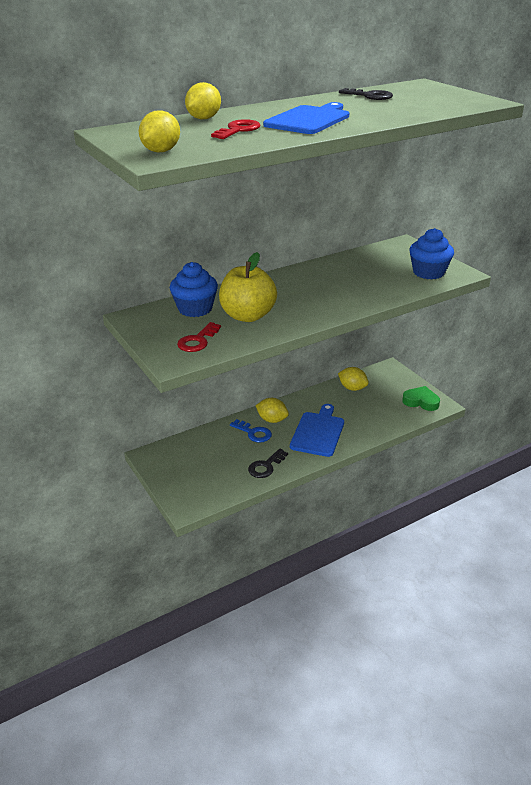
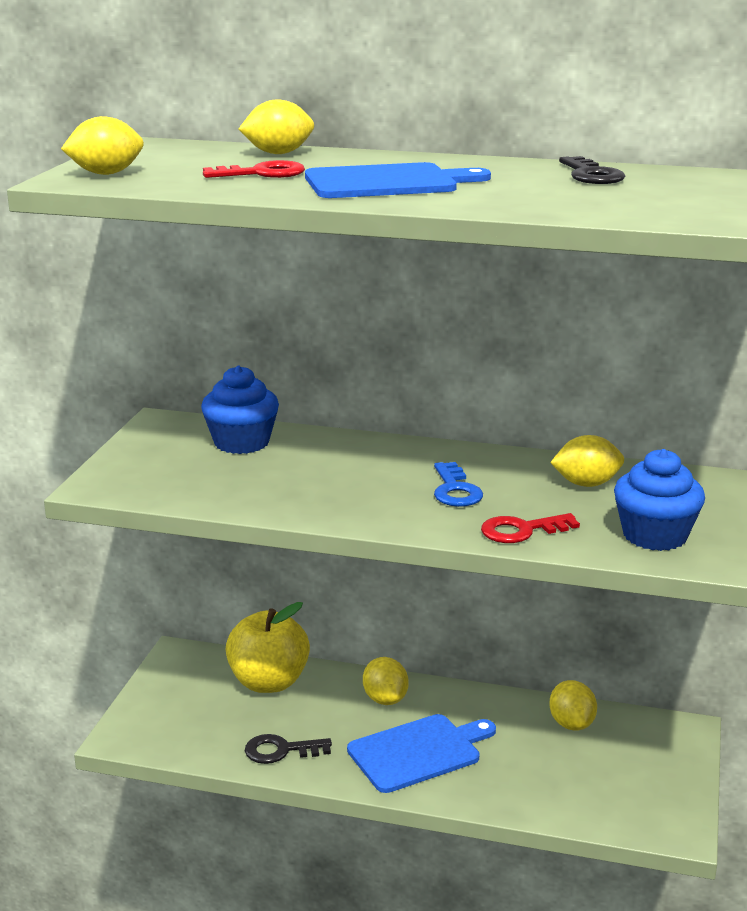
camera: 45 degrees right, 10 degrees down
(197, 341) = (167, 477): red key -> red key (521, 531)
(248, 316) = (279, 477): yellow apple -> yellow apple (269, 682)
(253, 433) = (335, 701): blue key -> blue key (455, 490)
(367, 263) = (586, 484): none -> yellow lemon
(421, 401) = (651, 806): green heart -> none

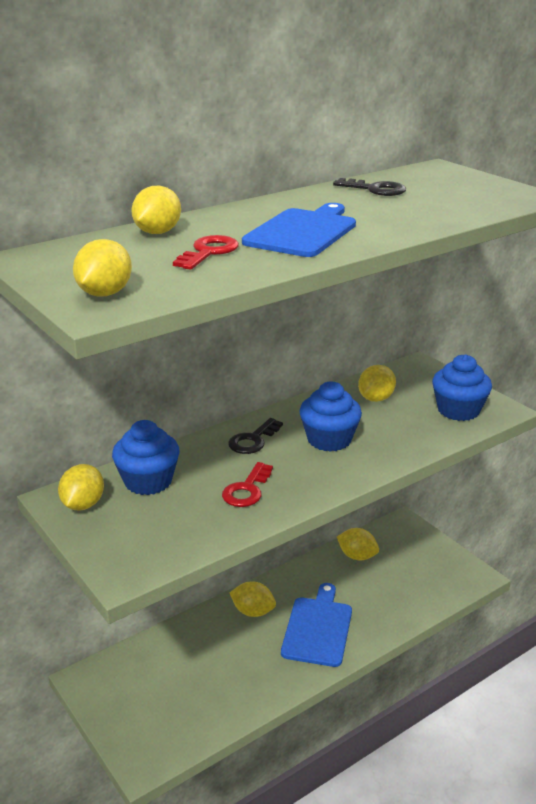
camera: 50 degrees left, 5 degrees up
(167, 433) = (83, 504): none -> yellow lemon
(269, 682) = (173, 652): yellow apple -> none
(281, 750) = (250, 688): black key -> black key (253, 440)
(455, 490) = (329, 439): blue key -> blue cupcake
(521, 531) = (406, 444): red key -> red key (247, 490)

